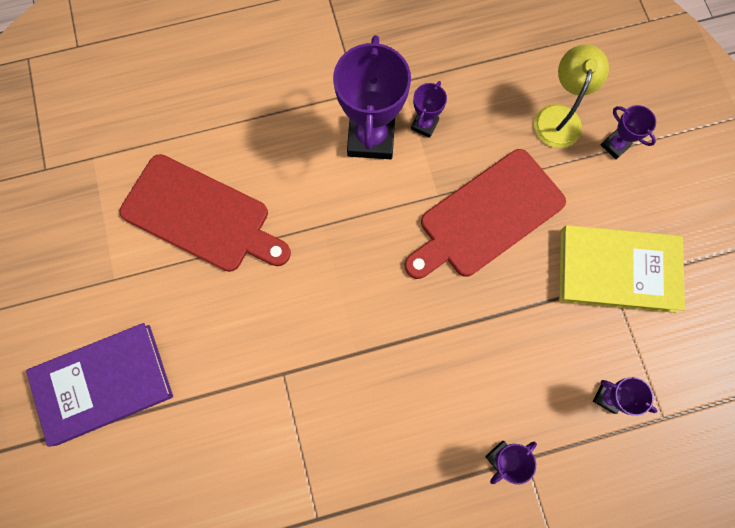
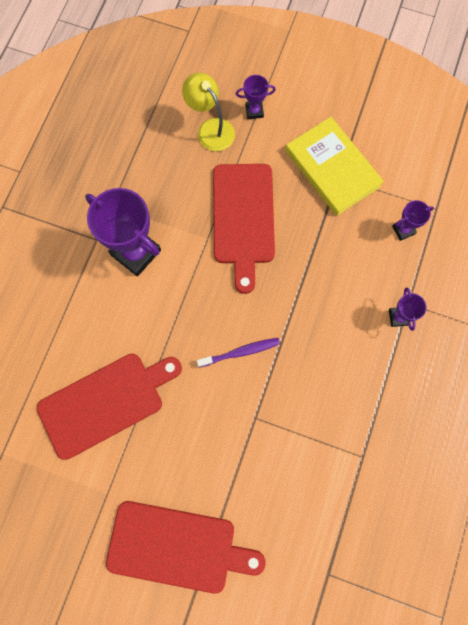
camera: 55 degrees left, 0 degrees up
(104, 383) = (177, 547): purple book -> red cutting board
(341, 311) = (240, 352): none -> purple toothbrush
(424, 125) = (153, 213): purple trophy -> none
(617, 270) = (332, 168): yellow book -> yellow book turned 75 degrees counterclockwise

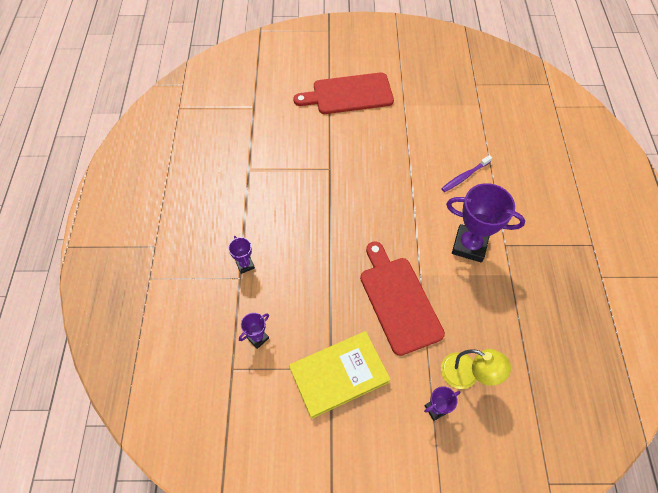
camera: 160 degrees right, 15 degrees down
(106, 402) = (433, 148): red cutting board -> none
(240, 352) = (357, 204): purple toothbrush -> purple toothbrush (464, 176)
(332, 168) = (339, 375): yellow book -> yellow book turned 60 degrees counterclockwise

